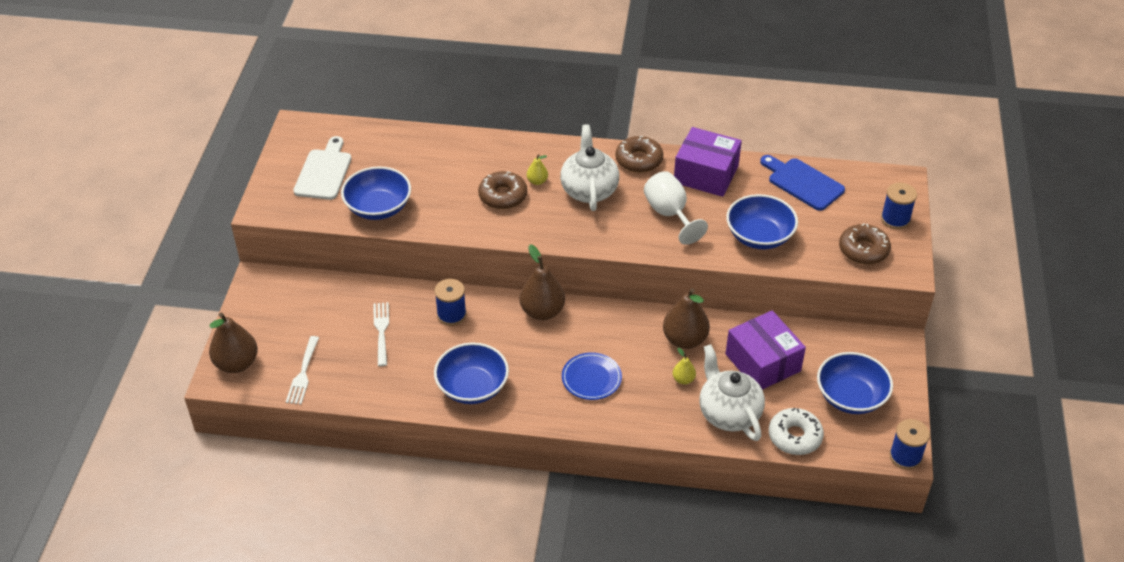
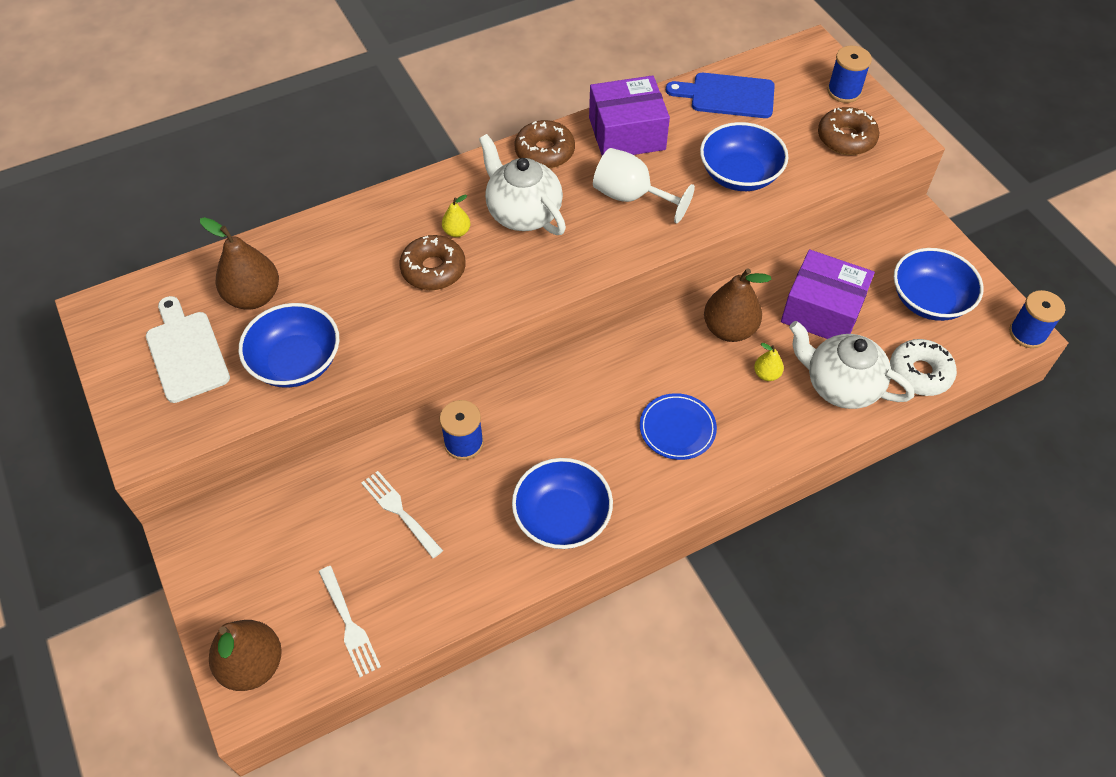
camera: 35 degrees left, 10 degrees up
(542, 311) = (560, 381): brown pear -> brown pear (254, 297)

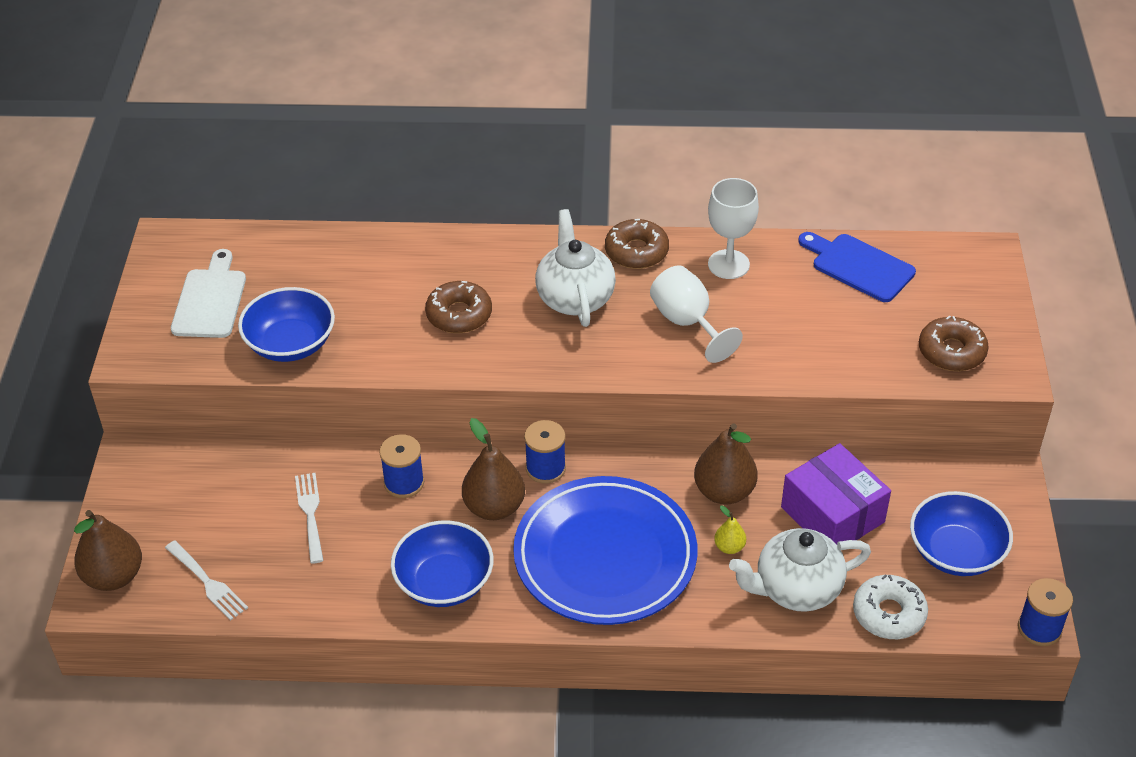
camera: 30 degrees right, 10 degrees down
(254, 297) = (293, 277): brown pear -> brown pear (494, 507)
(349, 625) = (208, 583): white fork -> white fork turned 45 degrees counterclockwise
(457, 232) = (503, 291): yellow pear -> none
(627, 133) = (728, 264): purple box -> white goblet
(677, 429) = (605, 556): blue plate -> blue plate, size x2.23
(739, 175) = (811, 343): blue bowl -> none
(840, 385) = (796, 589): white teapot -> white teapot turned 75 degrees counterclockwise
(844, 91) = (987, 306): blue spool -> blue spool (545, 468)

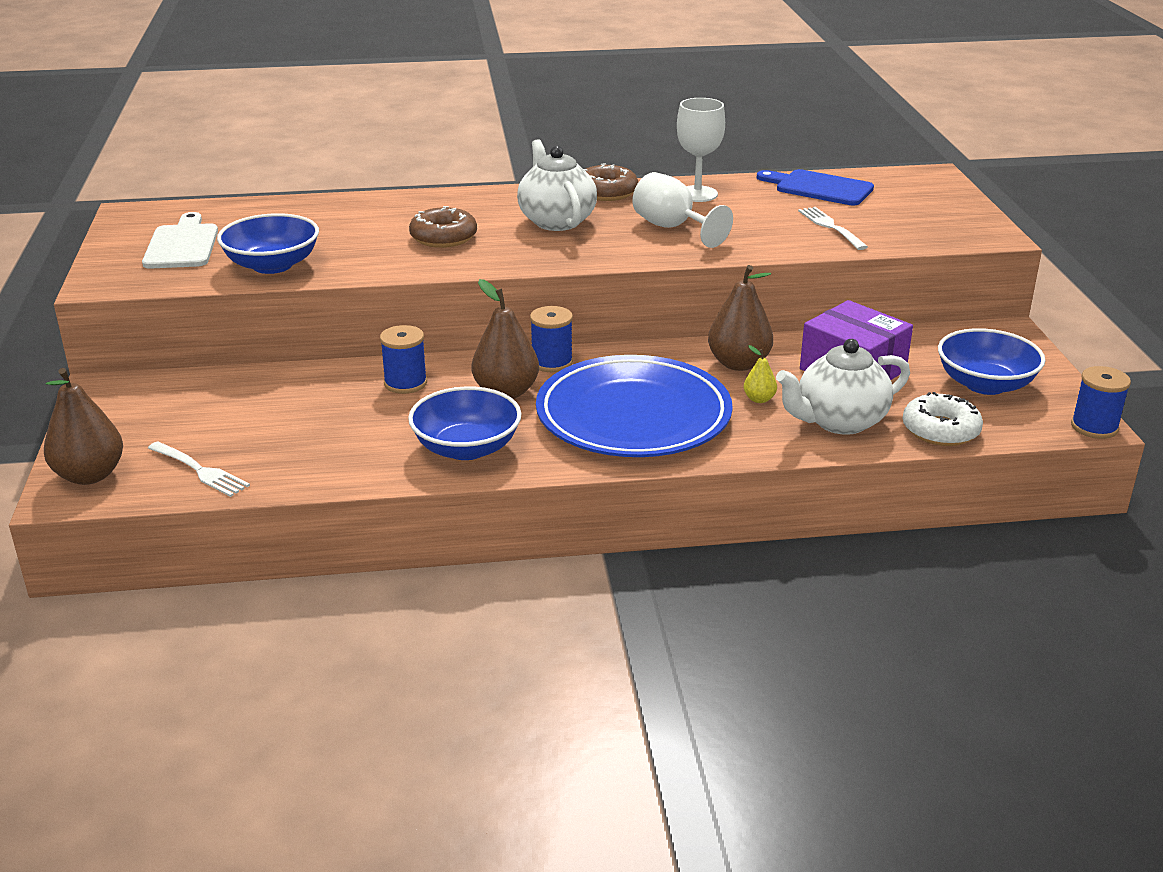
camera: 10 degrees left, 15 degrees down
(310, 513) = (308, 412): white fork -> white fork (830, 227)
(951, 352) = (931, 228): brown donut -> none

